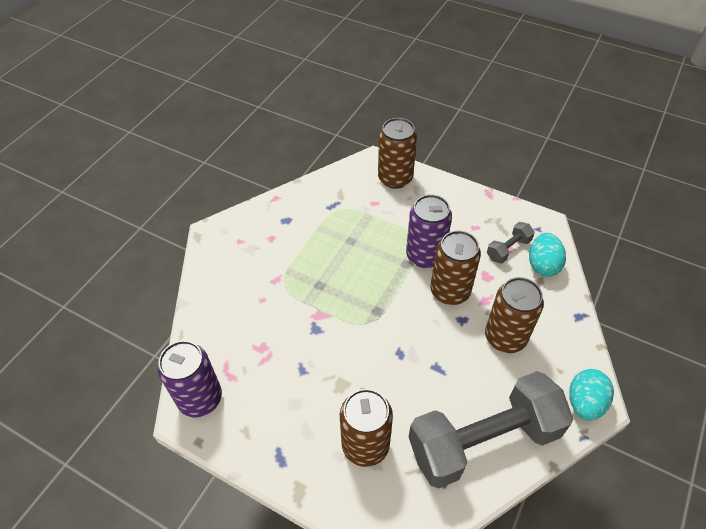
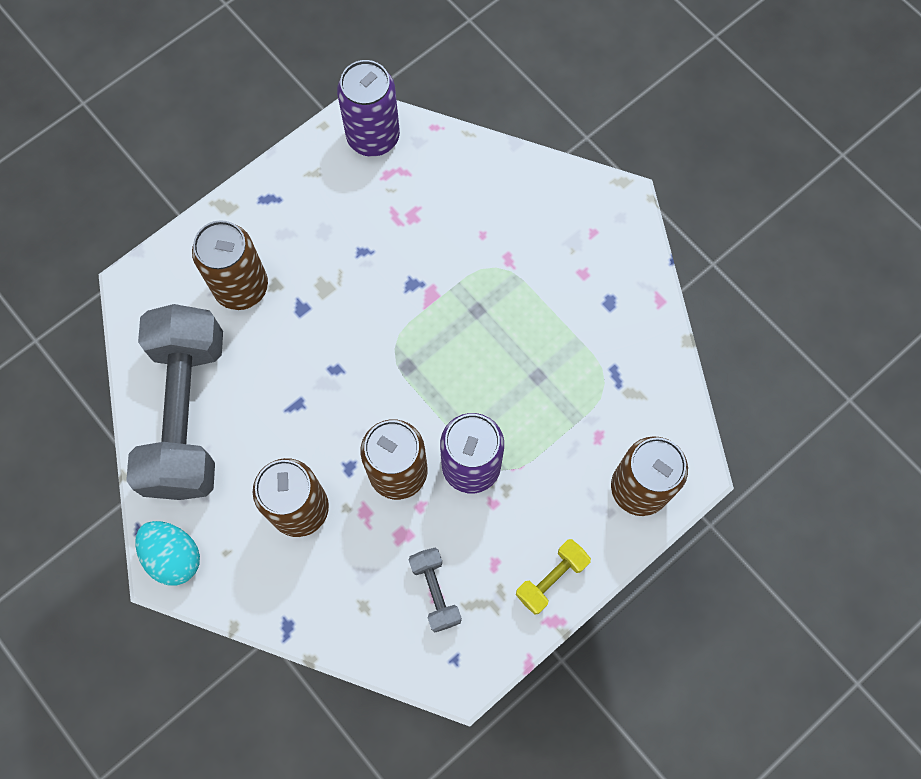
camera: 110 degrees right, 20 degrees up
(467, 200) = (551, 578): none -> yellow dumbbell
(543, 265) = (388, 626): turquoise egg -> none

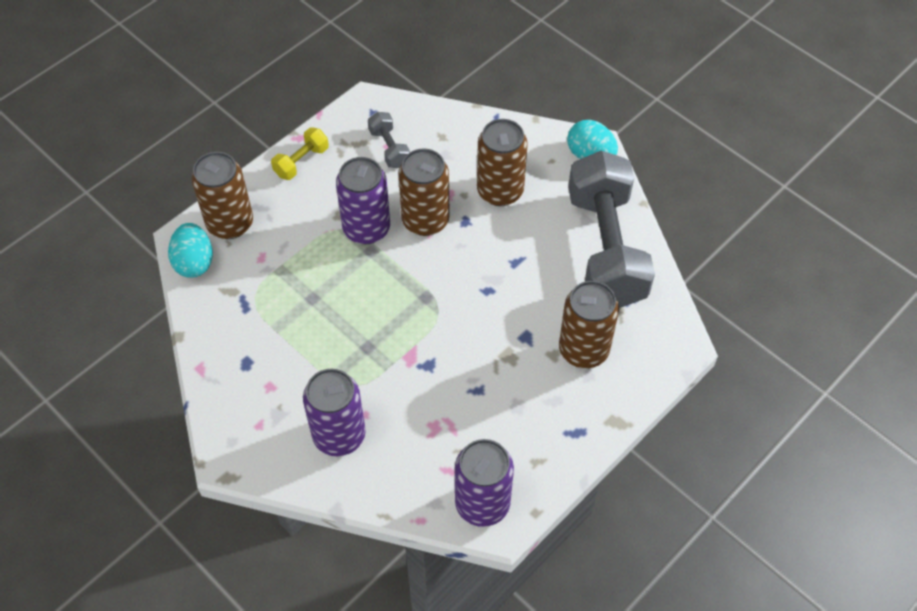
camera: 175 degrees right, 15 degrees down
(510, 214) = (339, 435): none -> purple can
(678, 435) = (194, 262): none -> turquoise egg

